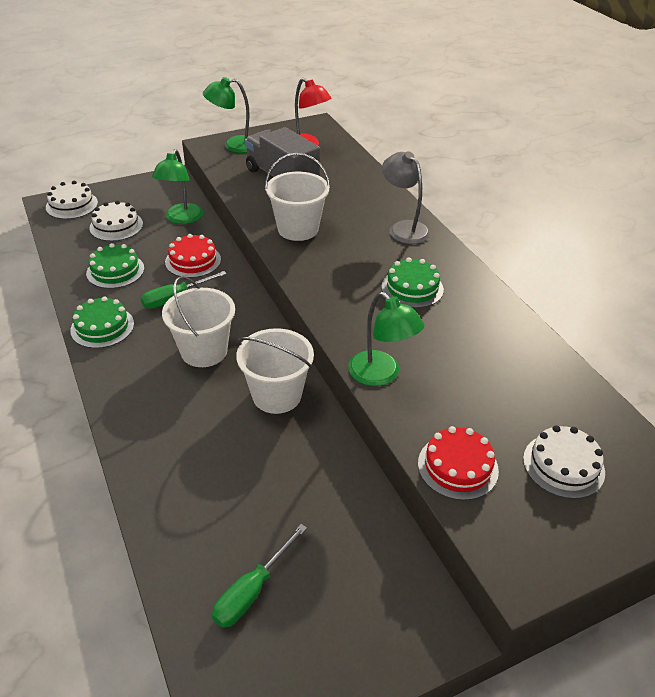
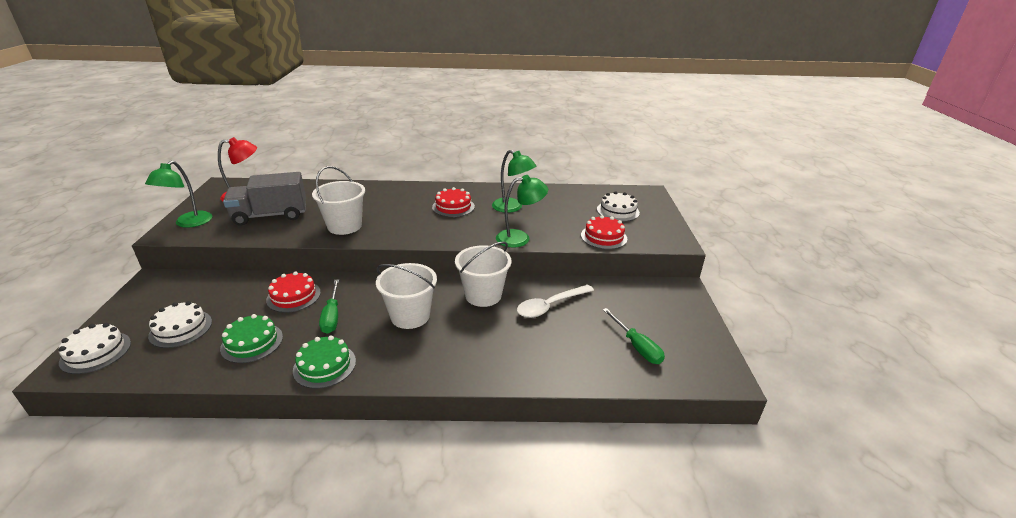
camera: 65 degrees left, 10 degrees down
(181, 219) = (226, 289): green lamp -> green lamp (512, 208)
(292, 467) = (550, 306): none -> white spoon
(403, 228) = (392, 192): grey lamp -> none
(412, 288) = (453, 207): green cake -> red cake

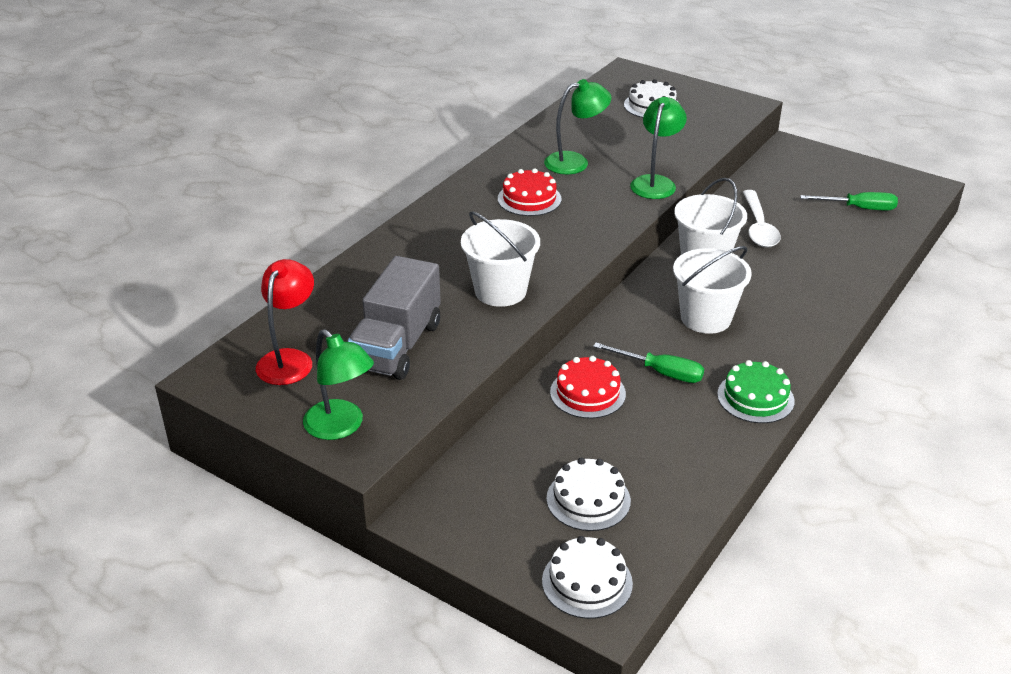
camera: 55 degrees left, 5 degrees up
(252, 342) = (669, 443): green cake -> none
(603, 237) = (700, 136): red cake -> none

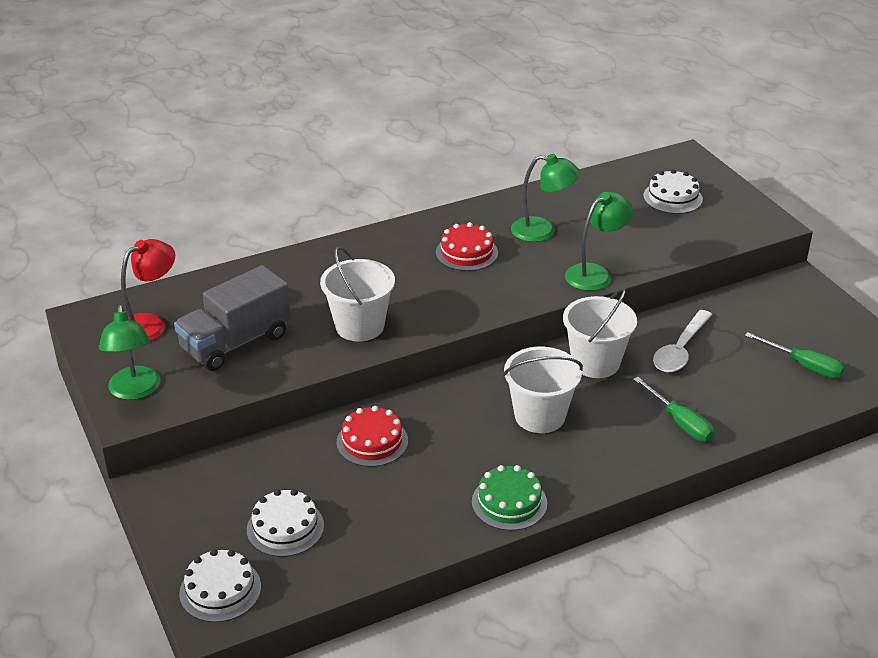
camera: 30 degrees right, 0 degrees up
(660, 372) = (450, 448): green screwdriver -> green screwdriver (680, 422)

